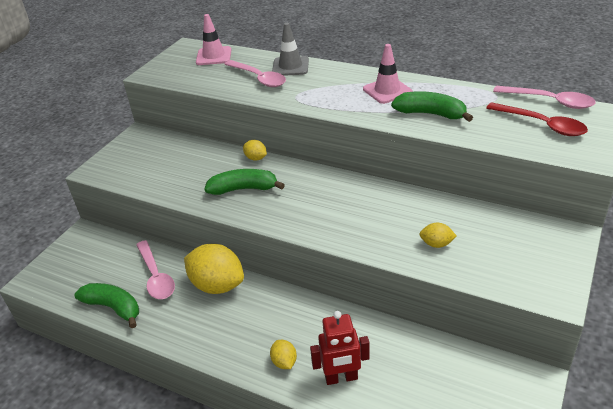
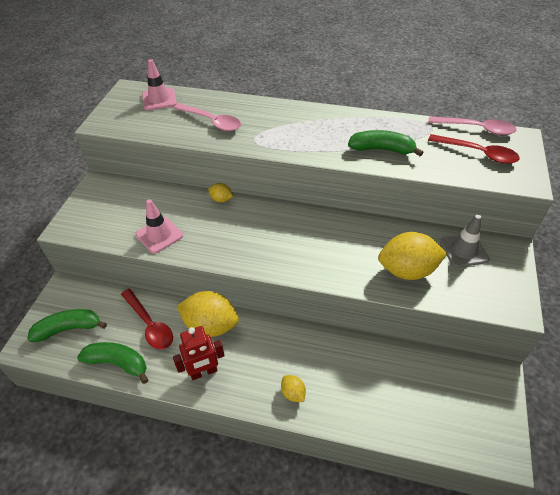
camera: 15 degrees left, 10 degrees up
(156, 276) = (149, 324): pink spoon -> red spoon
(243, 189) = (220, 233): green banana -> green banana (68, 329)
(290, 66) = (238, 107): grey traffic cone -> grey traffic cone (463, 250)
(341, 378) = (346, 400): red robot -> red robot (203, 372)
(387, 91) = (335, 127): pink traffic cone -> pink traffic cone (159, 235)
(436, 244) = (407, 270): yellow lemon -> yellow lemon, size x2.14

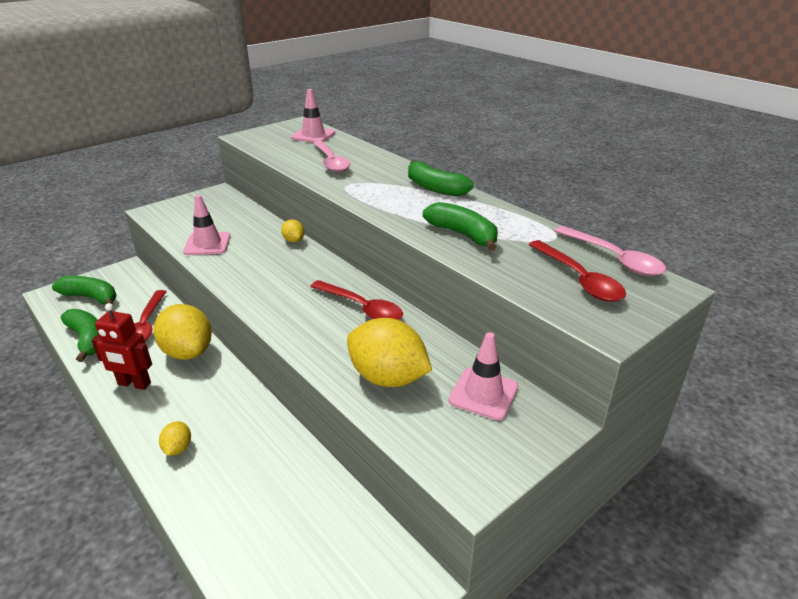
camera: 35 degrees right, 15 degrees down
(316, 116) = (435, 188): none -> green banana
(334, 230) = (361, 308): none -> red spoon
(463, 250) = (483, 394): grey traffic cone -> pink traffic cone

